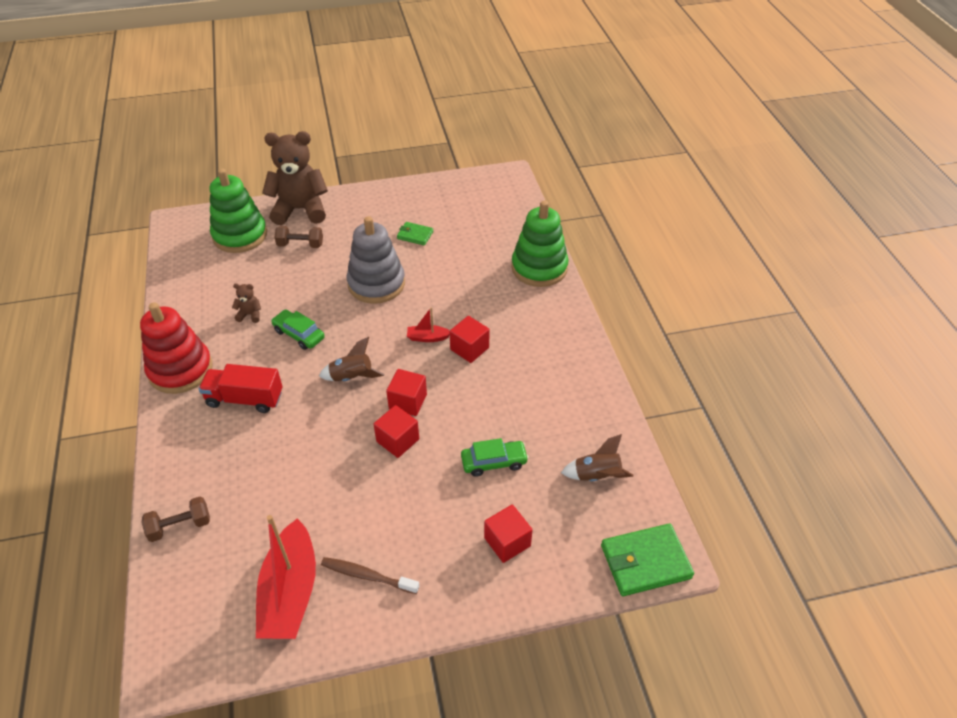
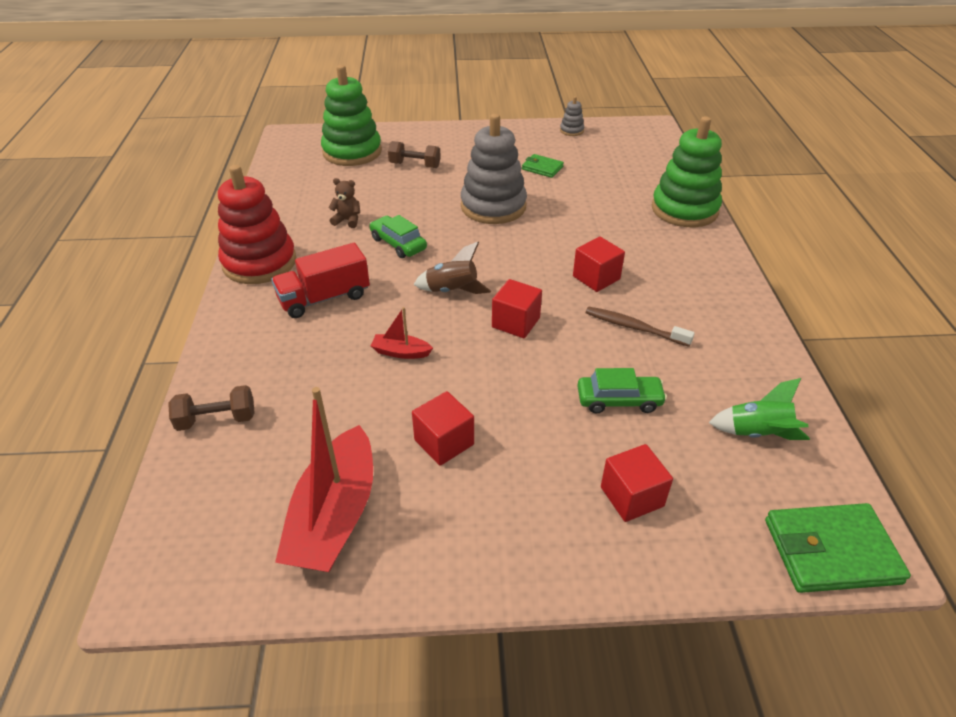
camera: 10 degrees right, 5 degrees down
(245, 399) = (324, 298): red truck -> red truck turned 45 degrees counterclockwise
(300, 210) = (420, 136): brown teddy bear -> none
(367, 575) = (438, 511): brown toothbrush -> brown toothbrush (634, 327)
(397, 440) = (498, 361): red cube -> red cube (444, 442)
(427, 338) = (547, 262): red boat -> red boat (401, 352)
(437, 188) = (571, 130): none -> grey stacking toy
(597, 476) = (757, 433): brown rocket -> green rocket

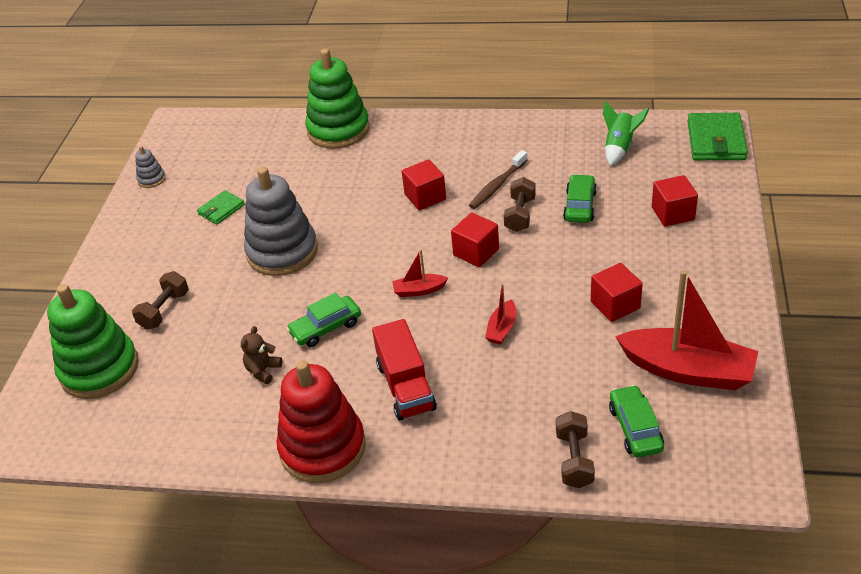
camera: 75 degrees left, 0 degrees up
(251, 467) = (635, 428): none -> green car
(452, 291) = (419, 290): brown rocket -> red boat
(587, 350) = (520, 215): none -> brown dumbbell

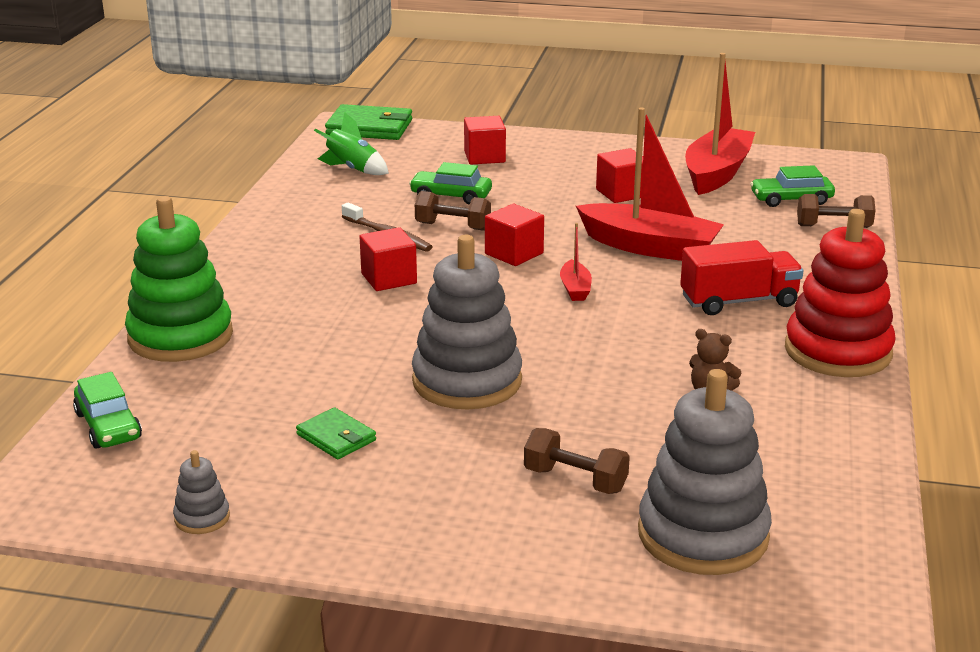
camera: 90 degrees left, 15 degrees down
(99, 369) = (703, 535): green stacking toy -> grey stacking toy
(326, 328) = (634, 349): green car -> green car (108, 426)
(502, 329) = (650, 247): red boat -> red boat, size x2.22

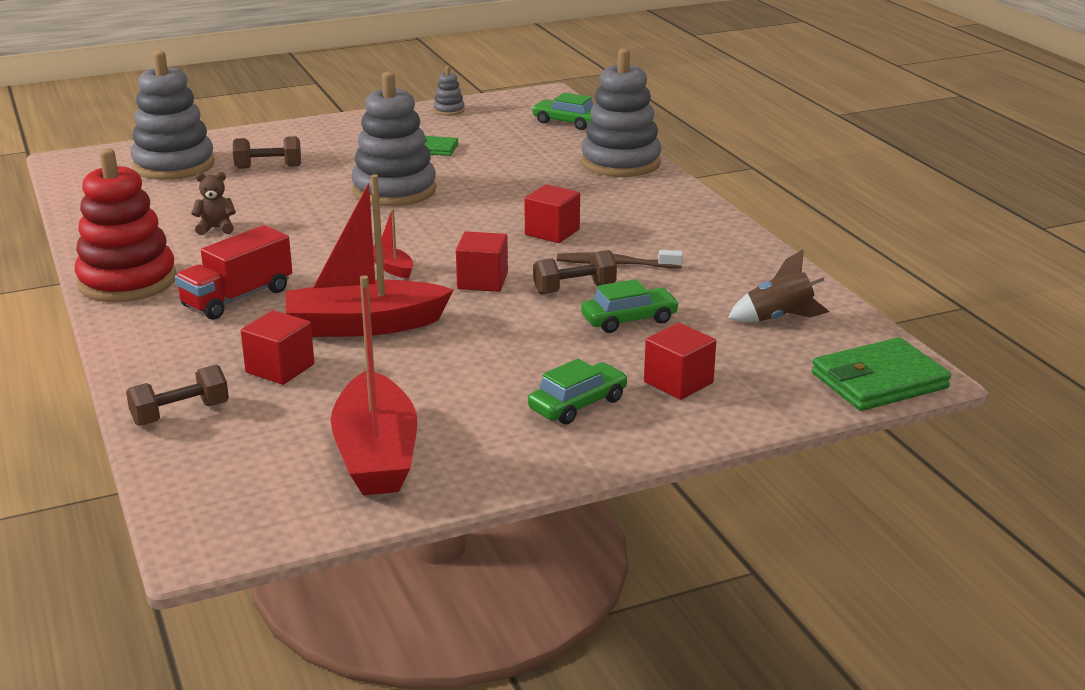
camera: 145 degrees right, 0 degrees up
(180, 337) = (620, 163): green stacking toy -> grey stacking toy
(352, 169) = (778, 318): green rocket -> brown rocket
(621, 193) = (460, 382): red cube -> red cube (280, 368)
(791, 199) = (252, 440): green car -> green car (578, 404)

